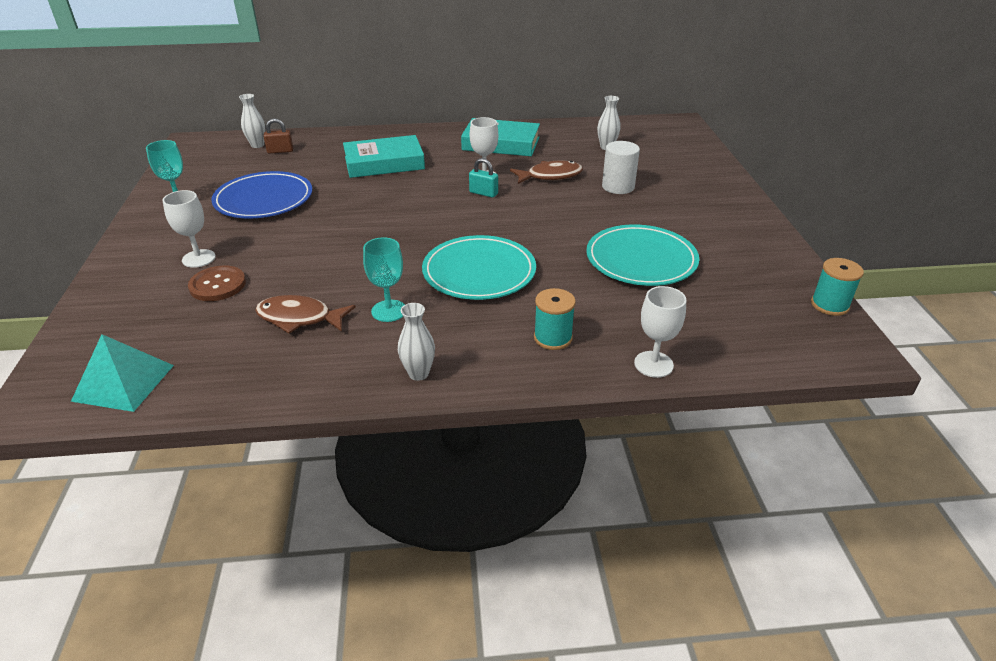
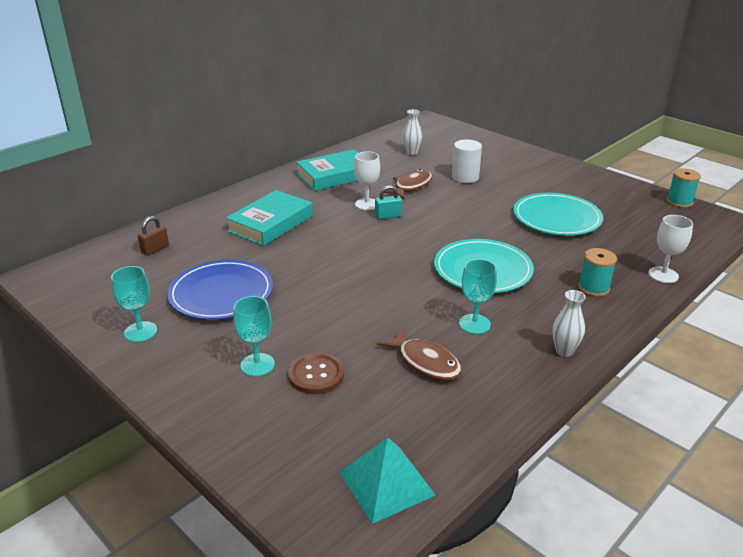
camera: 40 degrees left, 5 degrees down
(198, 258) = (257, 365): white goblet -> turquoise goblet
(257, 145) = (121, 253): white vase -> none
(299, 318) = (425, 362): brown fish -> brown fish turned 105 degrees counterclockwise

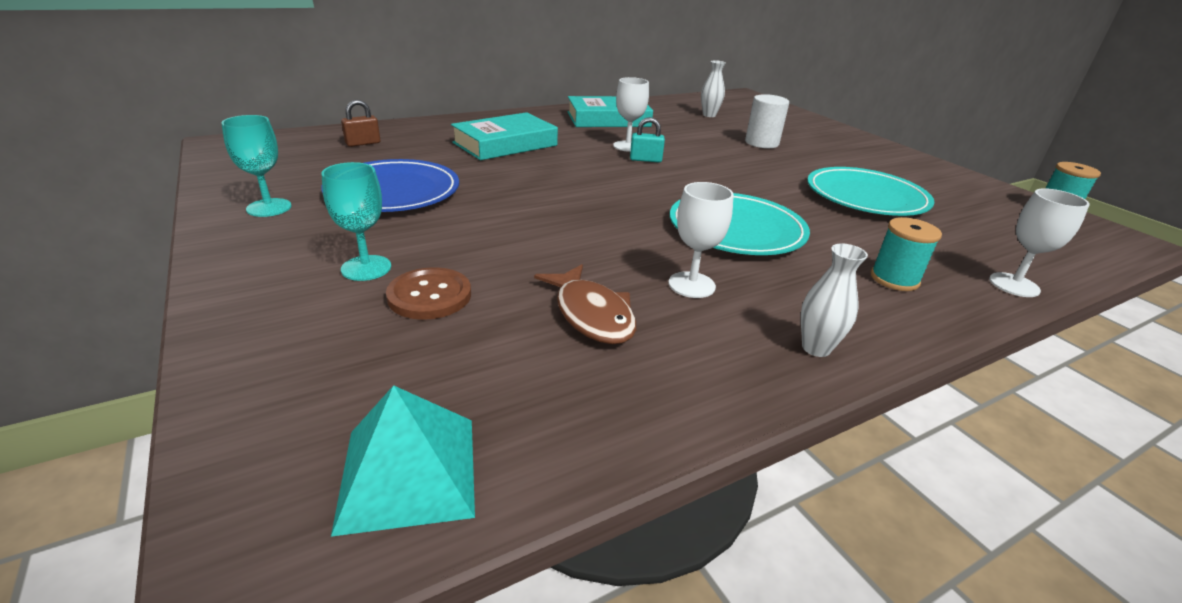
camera: 15 degrees right, 0 degrees up
(411, 186) = (690, 140): brown fish -> none
(474, 324) = (691, 285): turquoise goblet -> white goblet

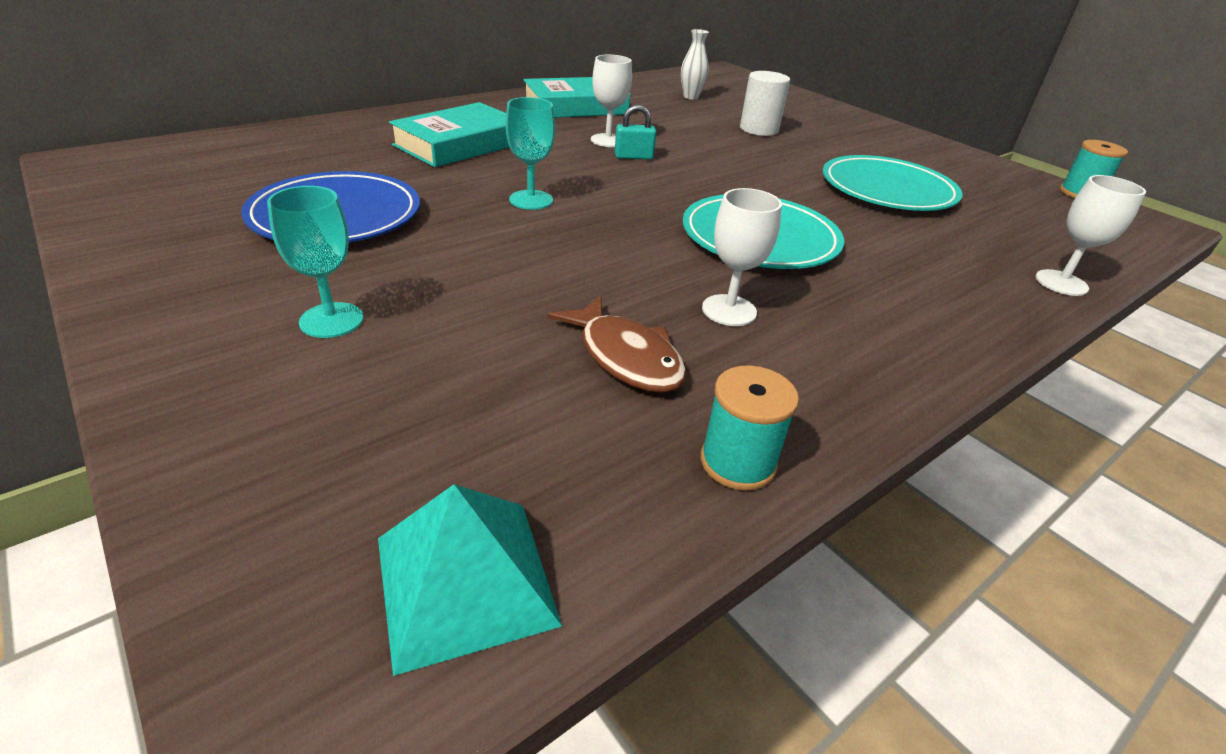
camera: 10 degrees left, 5 degrees up
(269, 208) = (175, 247): turquoise goblet -> turquoise goblet (531, 200)
(363, 143) = (276, 152): brown padlock -> none
(429, 295) = (423, 350): brown button -> none
(816, 348) = (882, 374): white vase -> none
(894, 279) = (941, 286): turquoise spool -> turquoise spool (737, 462)

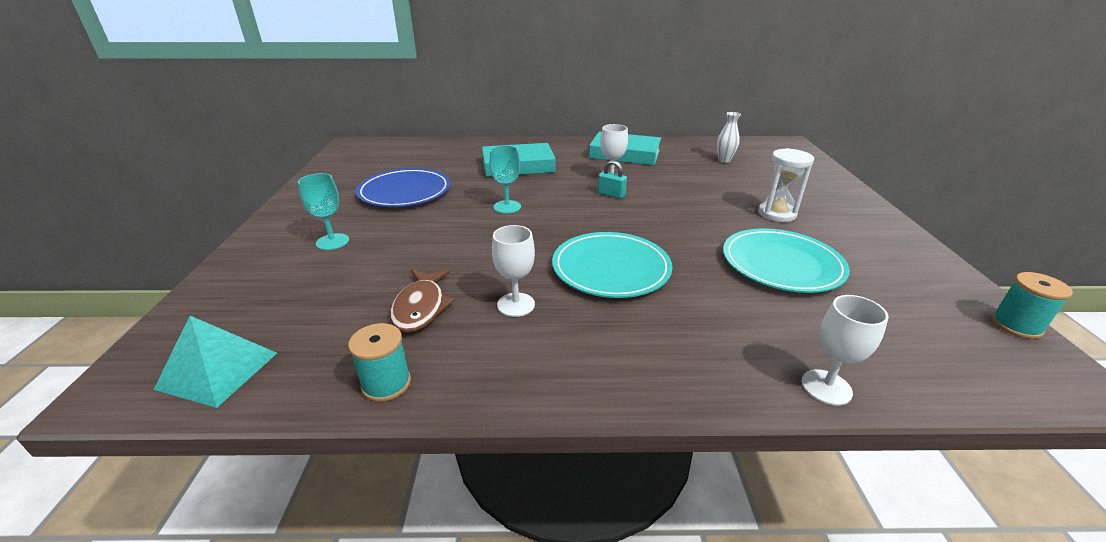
camera: 40 degrees right, 5 degrees down
(759, 129) = (742, 194): white cylinder -> none
(815, 143) = (776, 214): none -> white hourglass

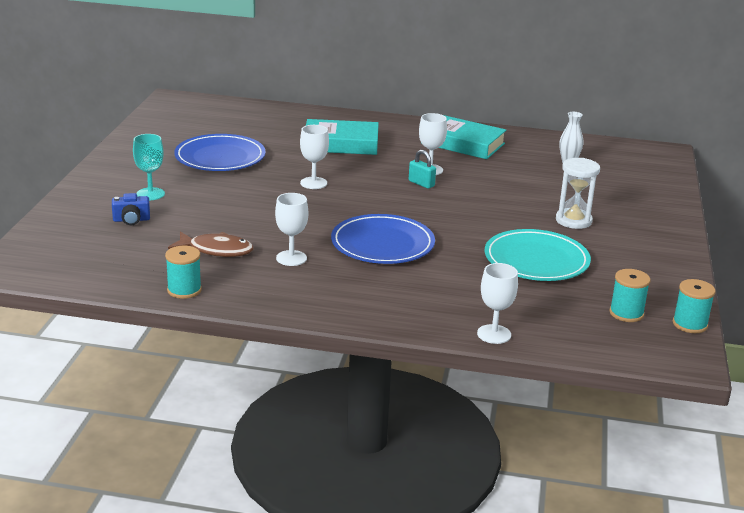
camera: 10 degrees right, 5 degrees down
(218, 370) = (70, 268): turquoise pyramid -> none
(309, 279) = (131, 220): none -> blue camera
(421, 307) = (216, 250): brown fish -> brown fish turned 90 degrees counterclockwise
(507, 207) = (313, 183): turquoise goblet -> white goblet
(611, 268) = (382, 244): turquoise plate -> blue plate
(937, 322) = (626, 313): none -> turquoise spool

